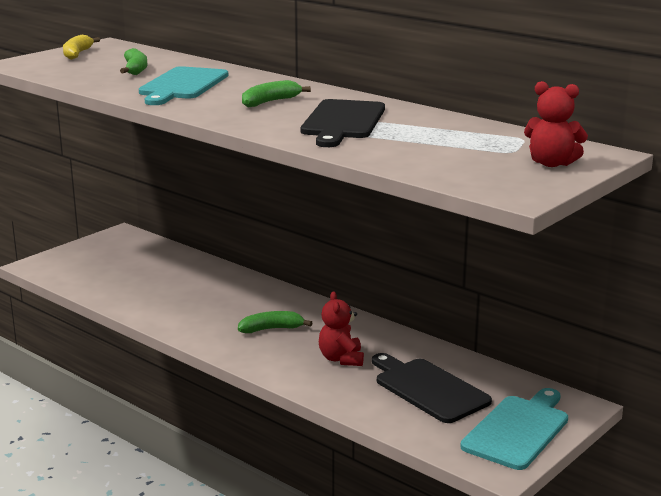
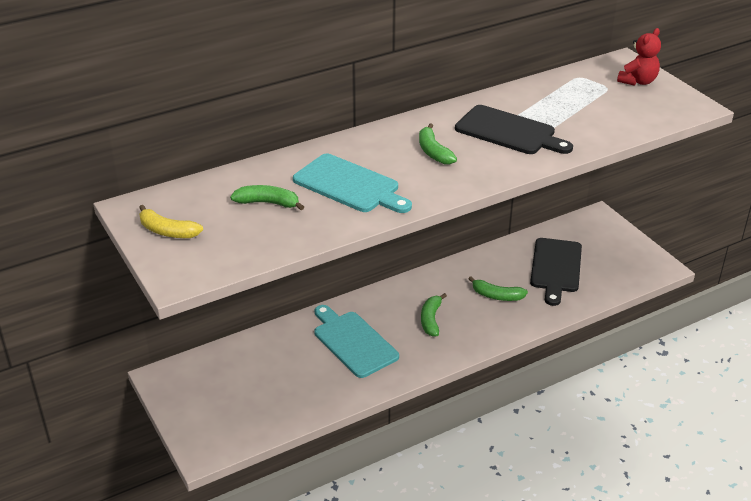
camera: 70 degrees left, 15 degrees up
(341, 359) = (497, 296): red teddy bear -> green banana
(428, 389) = (556, 268): black cutting board -> black cutting board turned 60 degrees counterclockwise
(518, 430) = (620, 247): turquoise cutting board -> turquoise cutting board (353, 342)

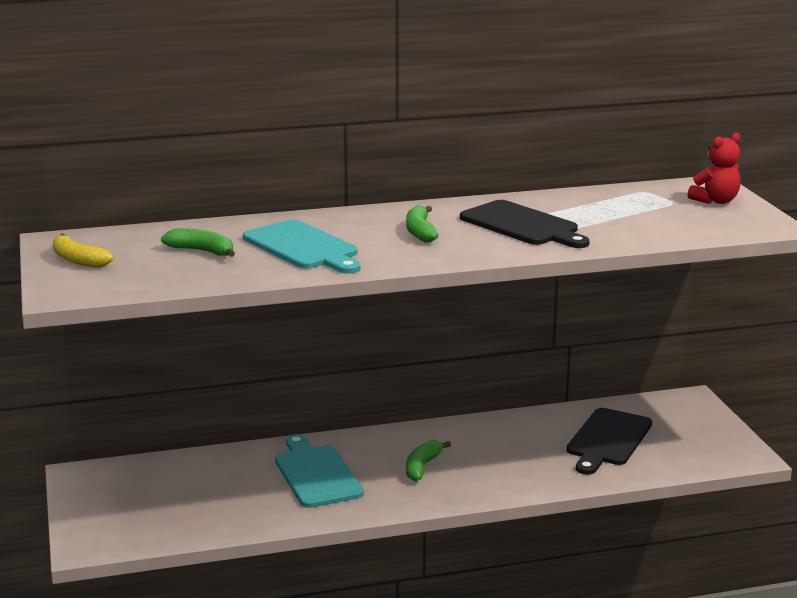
camera: 15 degrees right, 15 degrees down
(497, 296) = (517, 456): green banana -> none

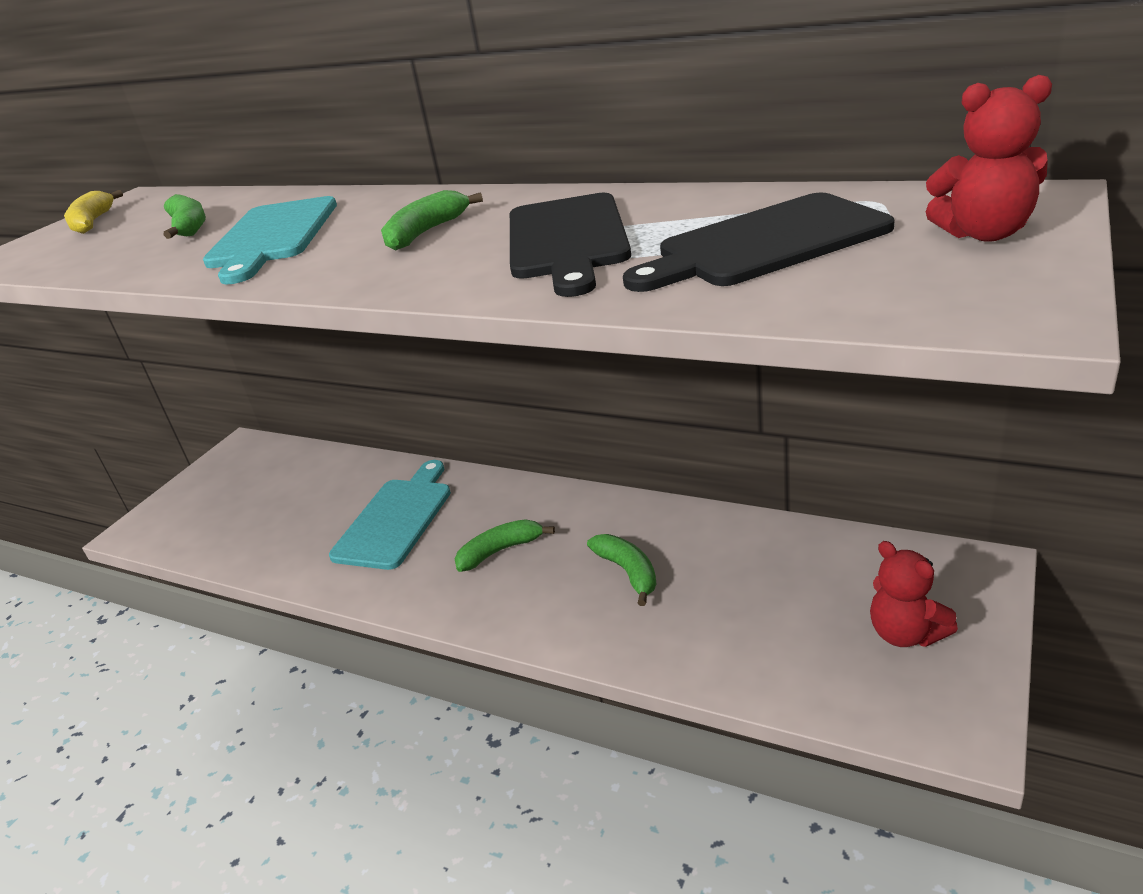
camera: 45 degrees right, 10 degrees up
(518, 452) = (628, 572): none -> green banana
(608, 439) = (767, 597): black cutting board -> black cutting board (765, 243)
(689, 433) = (905, 633): none -> red teddy bear

